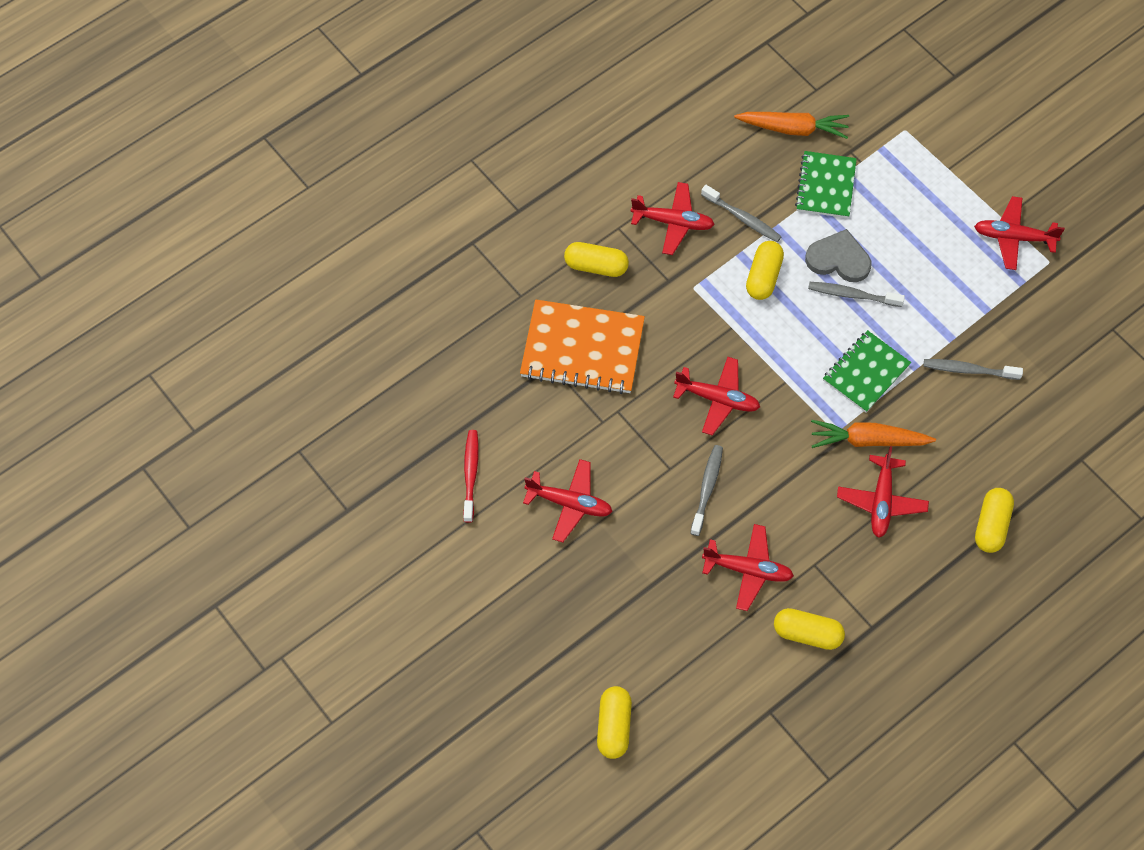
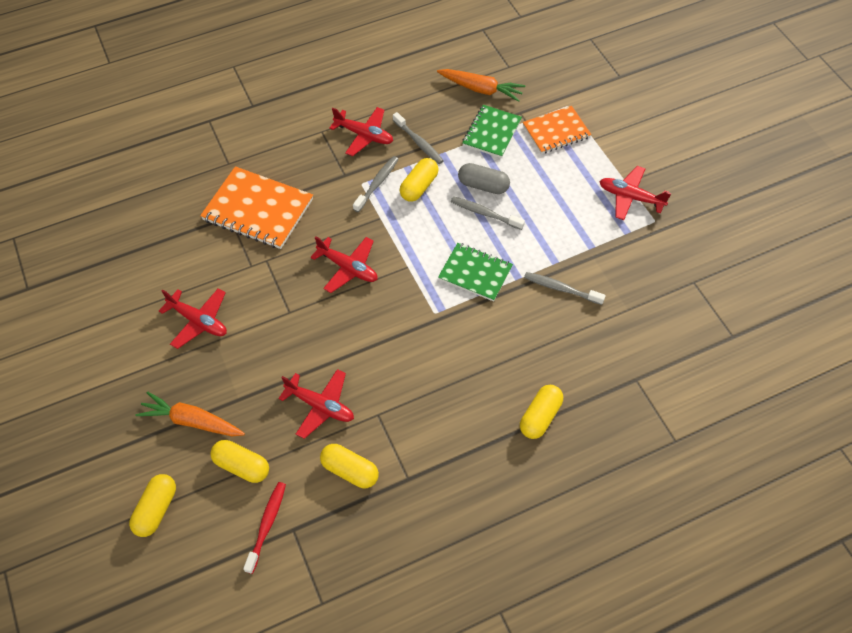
camera: 15 degrees right, 5 degrees down
(470, 474) = (132, 282): red toothbrush -> red toothbrush (267, 525)
(596, 266) = (293, 154): yellow capsule -> yellow capsule (242, 466)
(707, 488) = (312, 334): grey toothbrush -> grey toothbrush (377, 183)
(838, 259) = (483, 185): grey heart -> grey capsule
(866, 373) = (475, 273): green notebook -> green notebook turned 60 degrees clockwise
(868, 440) = (458, 325): orange carrot -> orange carrot (192, 421)
(881, 501) = (452, 375): red plane -> none
(902, 168) = (556, 131): none -> orange notebook

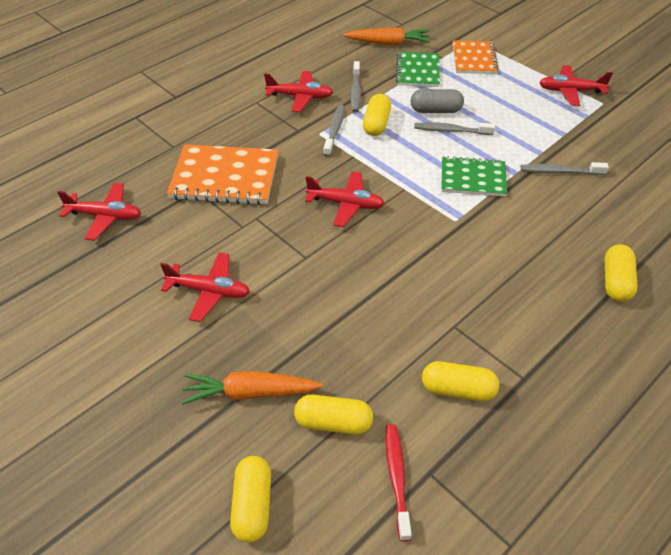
camera: 20 degrees left, 10 degrees down
(320, 406) = (388, 335): red plane -> red plane (105, 216)
(419, 142) = (355, 91): grey toothbrush -> grey toothbrush turned 60 degrees clockwise
(556, 131) = (474, 59): orange notebook -> orange notebook turned 45 degrees counterclockwise

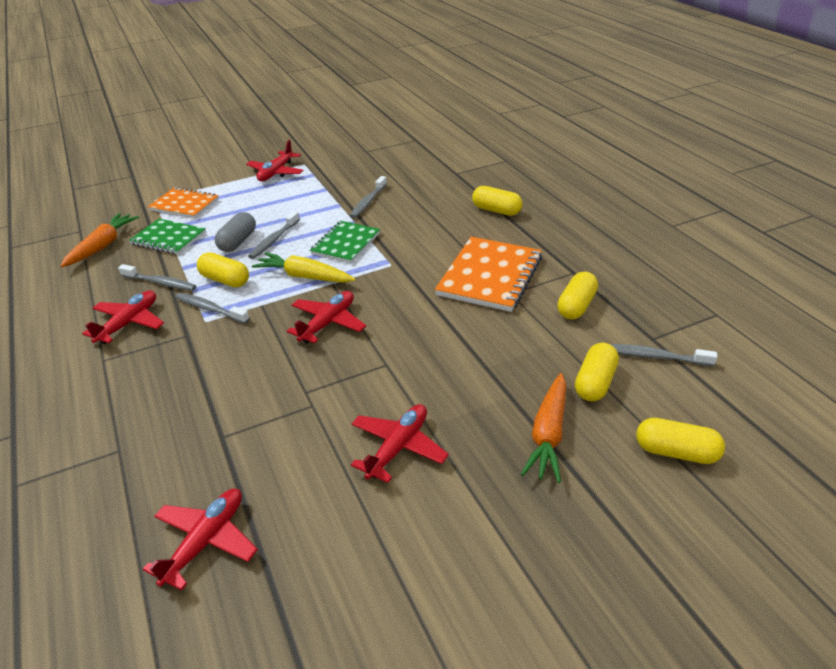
camera: 70 degrees left, 10 degrees down
(225, 177) = (219, 408): orange notebook -> orange notebook (490, 276)
(397, 478) = (656, 357): red toothbrush -> grey toothbrush
(405, 168) = (304, 276): none -> yellow carrot

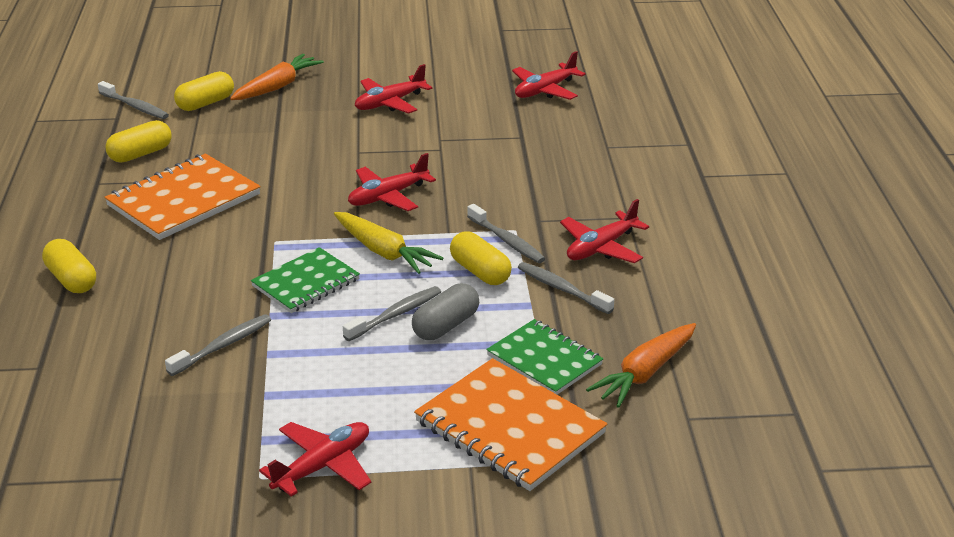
camera: 160 degrees left, 5 degrees down
(184, 205) = (509, 428): orange notebook -> orange notebook, size x1.54
(676, 452) = (206, 62): yellow capsule -> none

